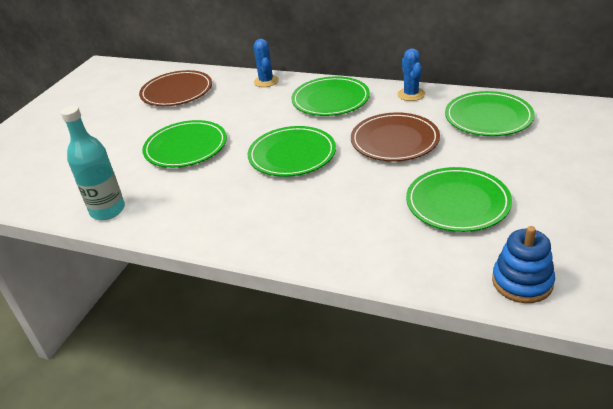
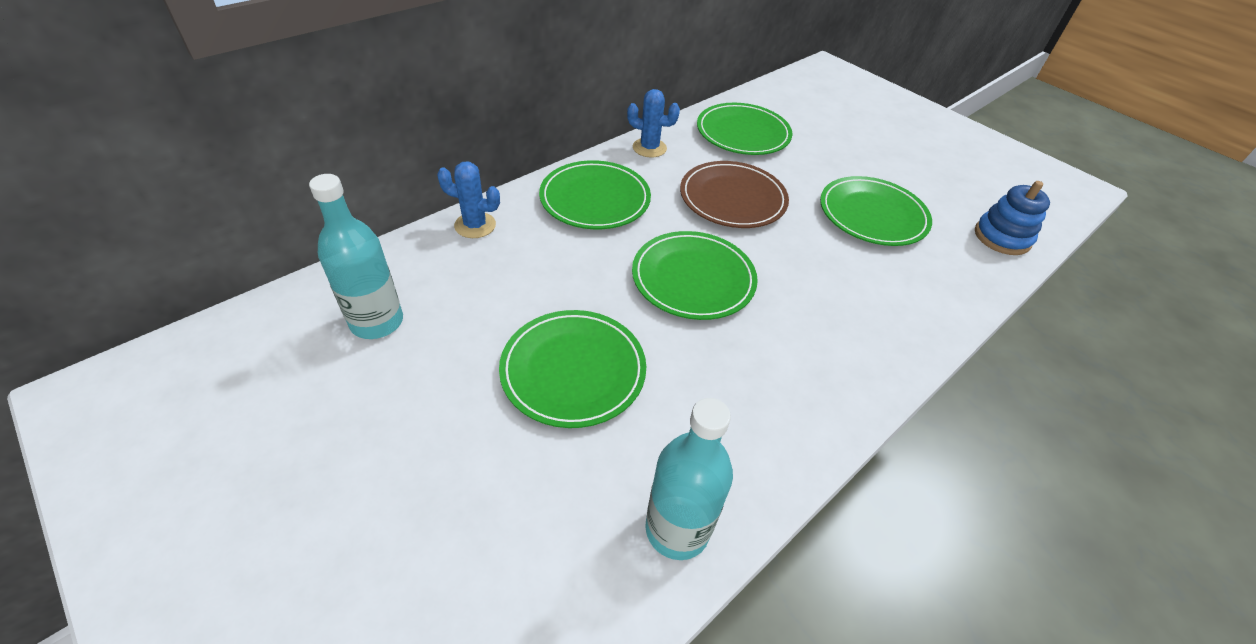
camera: 70 degrees left, 10 degrees up
(177, 92) = (377, 322): brown plate -> turquoise bottle

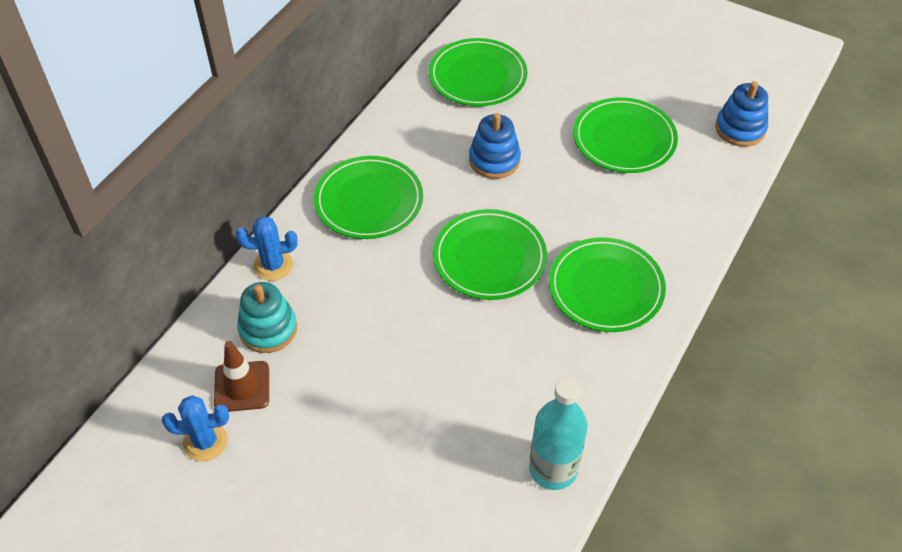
camera: 15 degrees left, 5 degrees up
(377, 322) = (242, 387): turquoise bottle -> brown traffic cone
(436, 277) = (268, 329): none -> turquoise stacking toy
(573, 370) = (426, 375): green plate -> green plate (606, 288)
(649, 148) = (394, 123): blue cactus -> blue cactus (205, 441)
(732, 198) = (494, 160): brown plate -> blue stacking toy

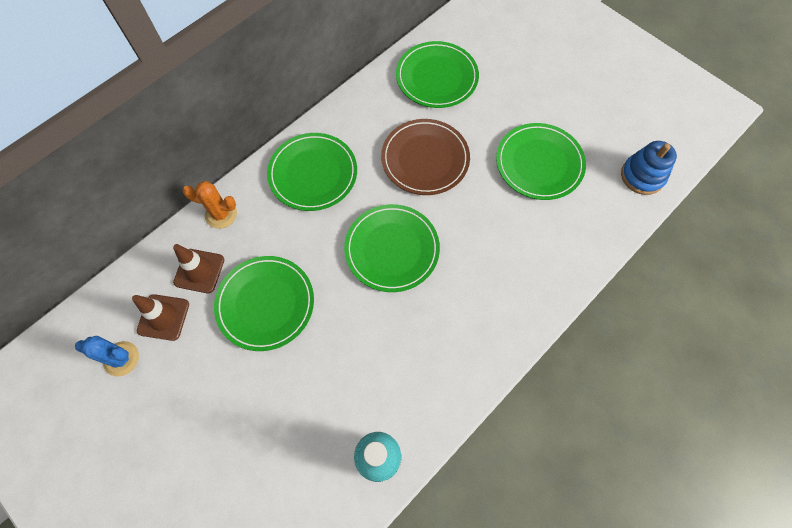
camera: 15 degrees right, 15 degrees up
(268, 329) = (199, 271): turquoise stacking toy -> brown traffic cone
(273, 265) = (221, 214): blue cactus -> orange cactus
(494, 160) = (425, 159): blue stacking toy -> brown plate
(606, 288) = (478, 301): green plate -> green plate (265, 304)

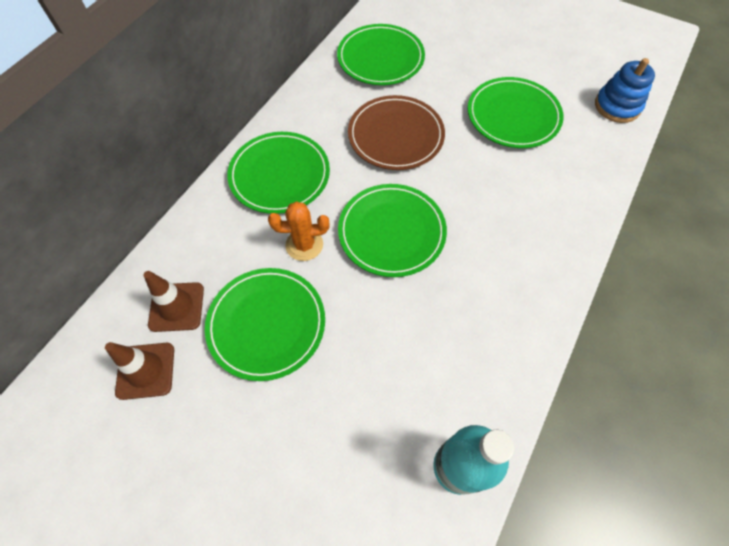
camera: 15 degrees left, 5 degrees down
(121, 358) = (103, 434): blue cactus -> none
(221, 214) = (186, 239): orange cactus -> orange cactus (304, 245)

